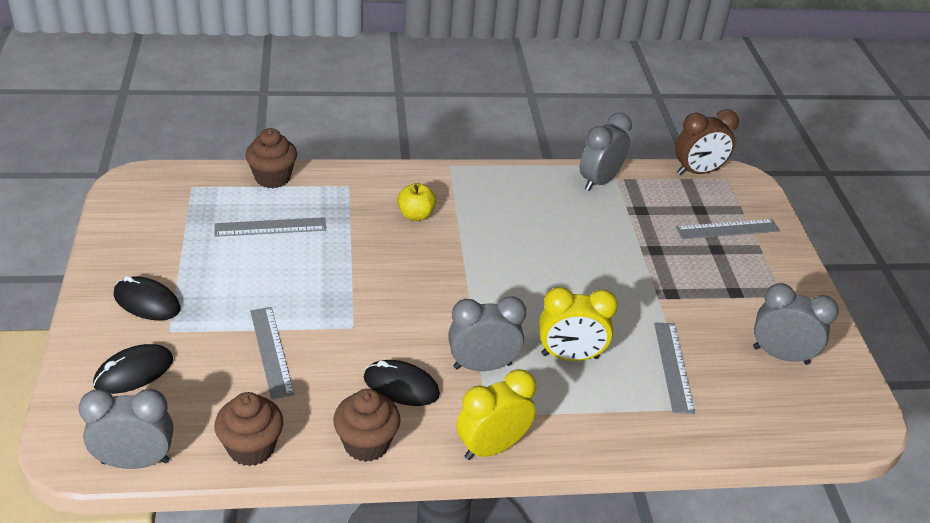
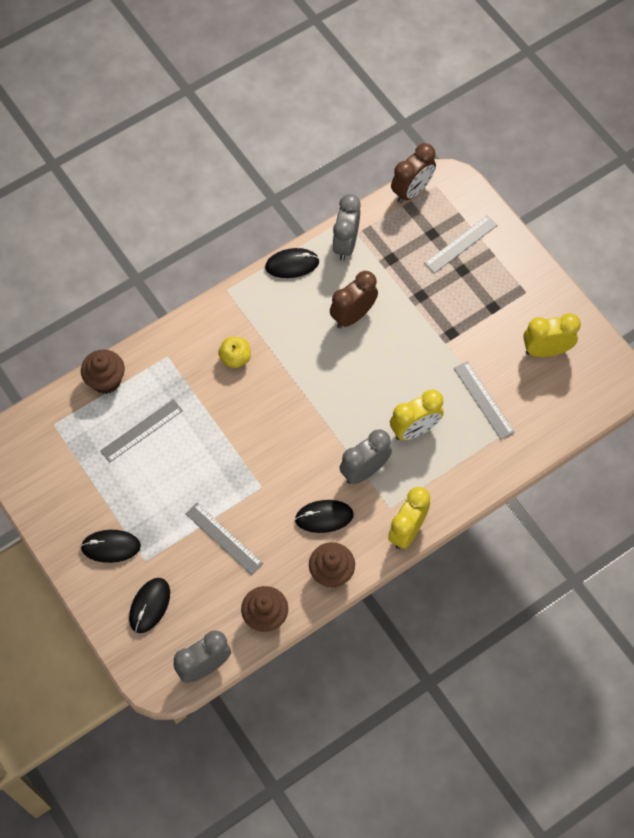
camera: 25 degrees left, 25 degrees up
(531, 174) = (292, 264): none -> black mouse
(567, 235) = (353, 315): none -> brown clock
(780, 355) = (546, 350): grey clock -> yellow clock

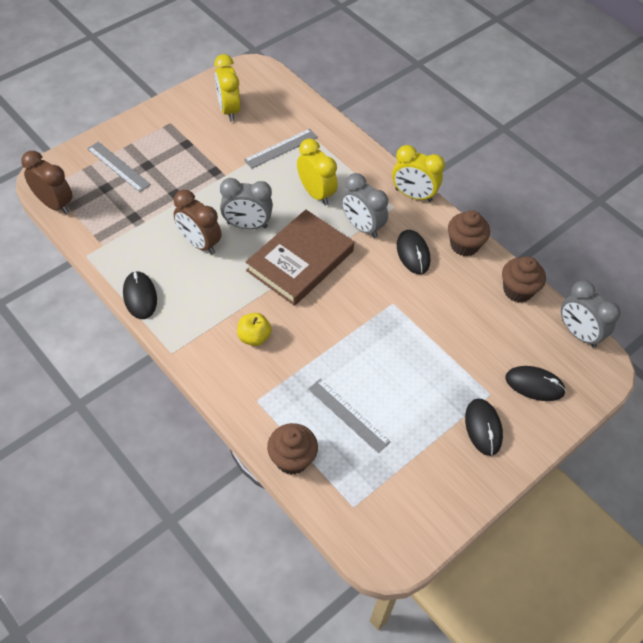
camera: 100 degrees left, 10 degrees down
(224, 538) = (451, 329): grey ruler -> none
(323, 406) = (300, 261): none -> brown book
(345, 244) = (116, 253): grey clock -> grey clock (247, 225)

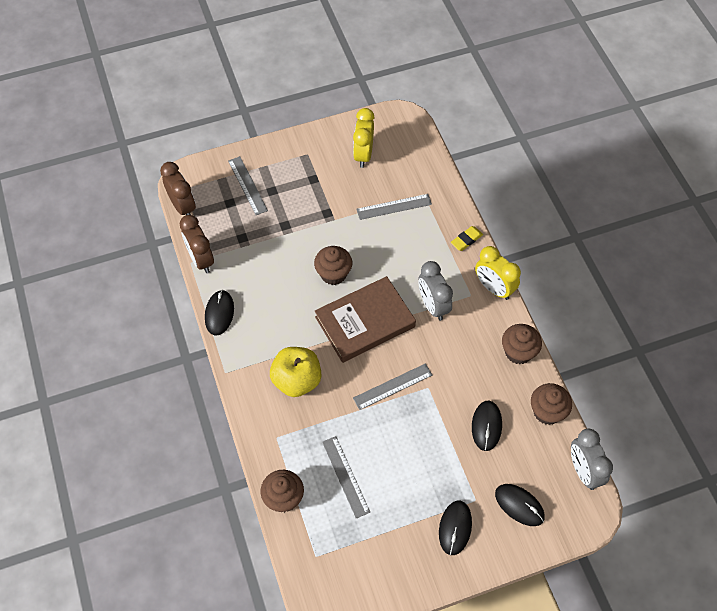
camera: 25 degrees right, 5 degrees up
(199, 243) = (286, 279): brown clock -> brown clock (201, 259)
(247, 225) = (333, 274): grey clock -> brown cupcake
(254, 337) = (297, 380): yellow apple -> yellow apple, size x1.70
(316, 193) = (406, 260): yellow clock -> none
(356, 313) = (392, 386): none -> grey ruler
(366, 160) = (466, 240): none -> yellow eraser
(413, 253) = (467, 345): black mouse -> black mouse (486, 426)

